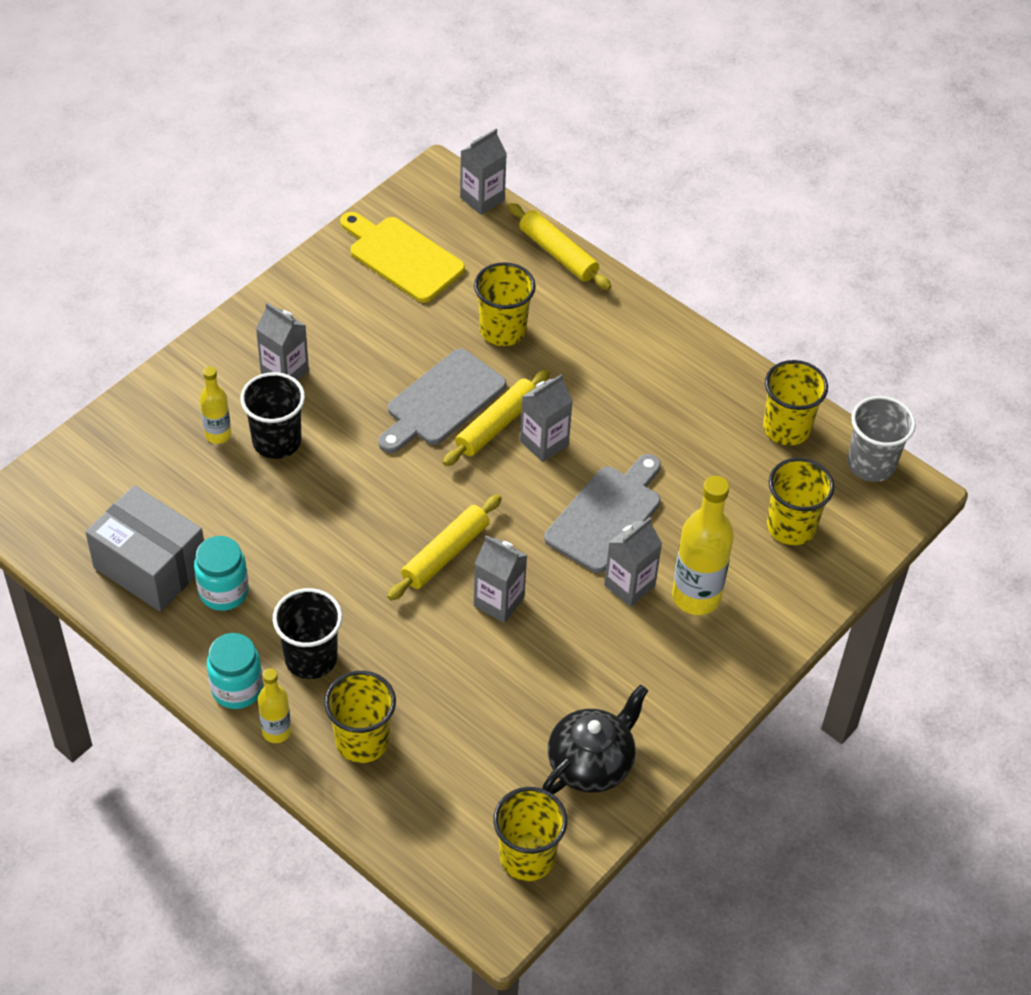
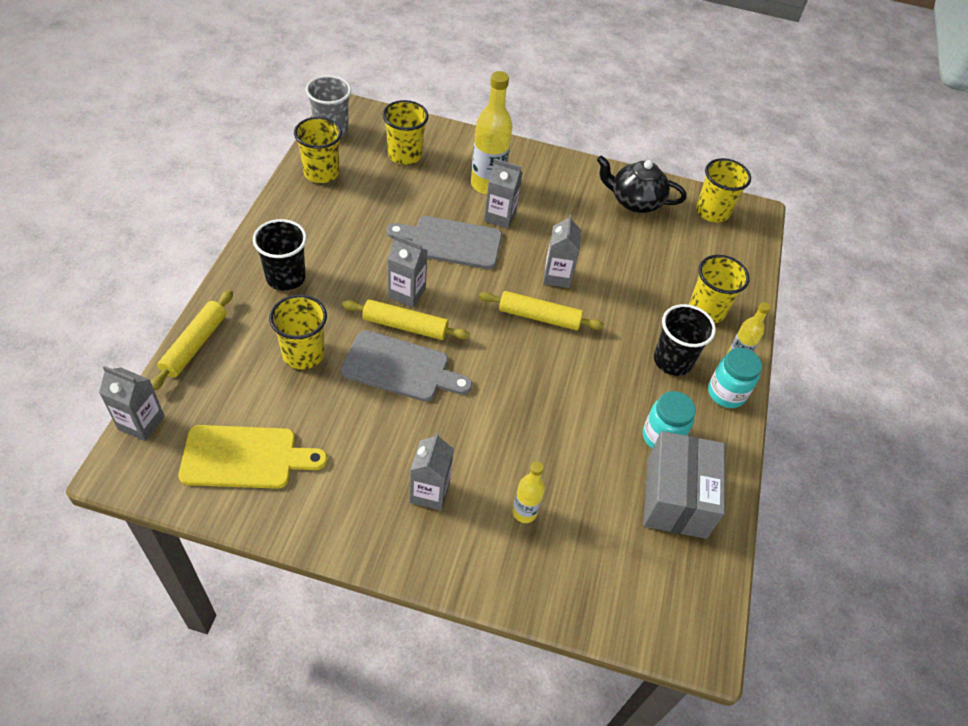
camera: 120 degrees left, 0 degrees up
(277, 441) = (505, 465): black cup -> black cup (285, 277)
(402, 257) = (245, 457): yellow cutting board -> yellow cutting board turned 105 degrees counterclockwise

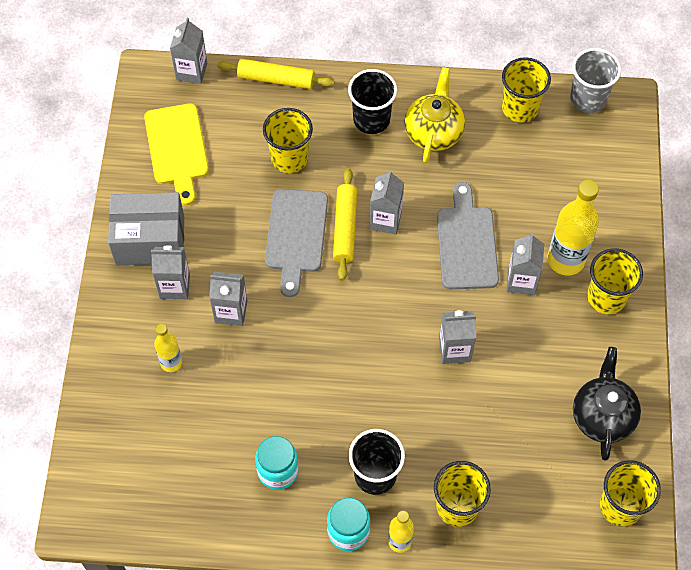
camera: 85 degrees right, 10 degrees up
(321, 235) = (433, 131): none -> yellow teapot
(405, 155) = (579, 173): yellow cup -> yellow cup (606, 297)
(475, 443) = (231, 312): none -> grey carton
(539, 317) = (393, 341): yellow rolling pin -> none
(676, 497) = (213, 489): grey box -> grey box (150, 240)

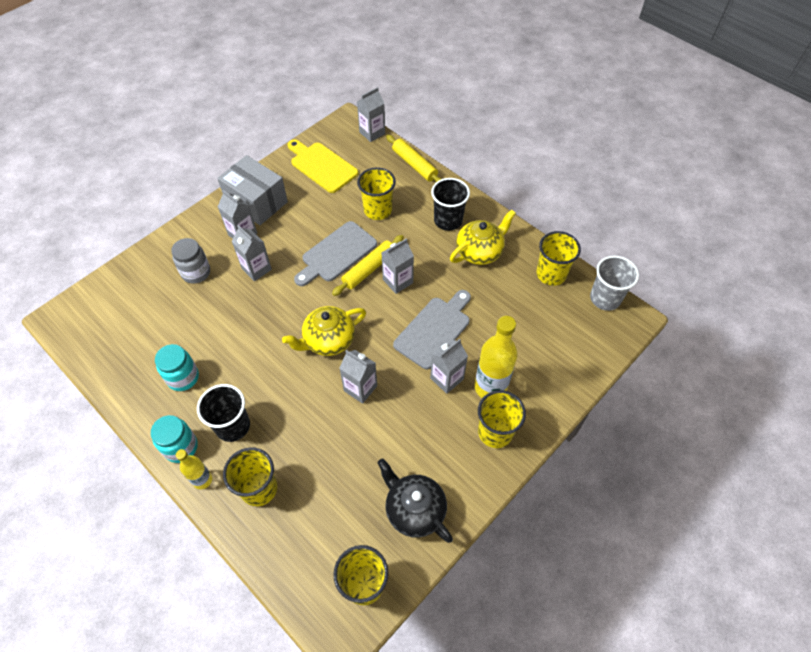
camera: 40 degrees right, 5 degrees down
(171, 362) = (196, 272): yellow bottle -> grey jar
(177, 148) = (322, 166): yellow cutting board -> yellow cutting board turned 105 degrees clockwise
(379, 328) = (328, 340): none -> yellow teapot
(602, 416) = (414, 509): black teapot -> black teapot turned 90 degrees counterclockwise

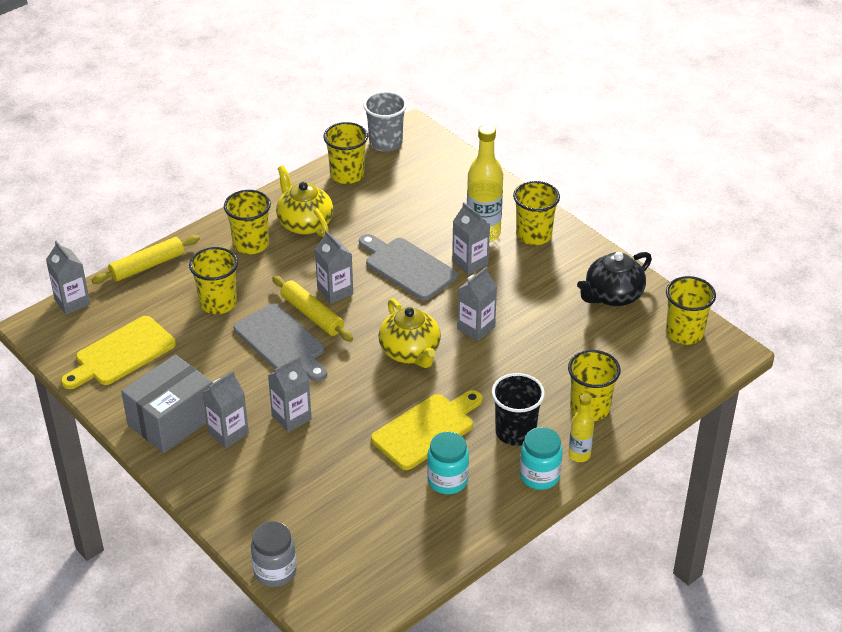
camera: 85 degrees left, 15 degrees down
(196, 272) = (285, 478): grey jar -> grey jar (275, 572)
(239, 359) = (426, 429): none -> yellow cutting board
(448, 220) = (251, 244): black cup -> yellow cup

